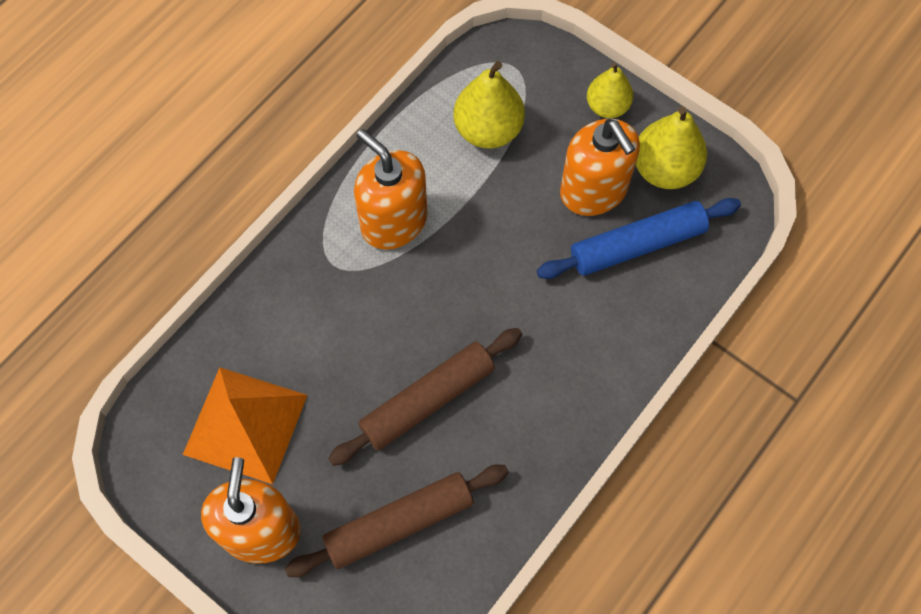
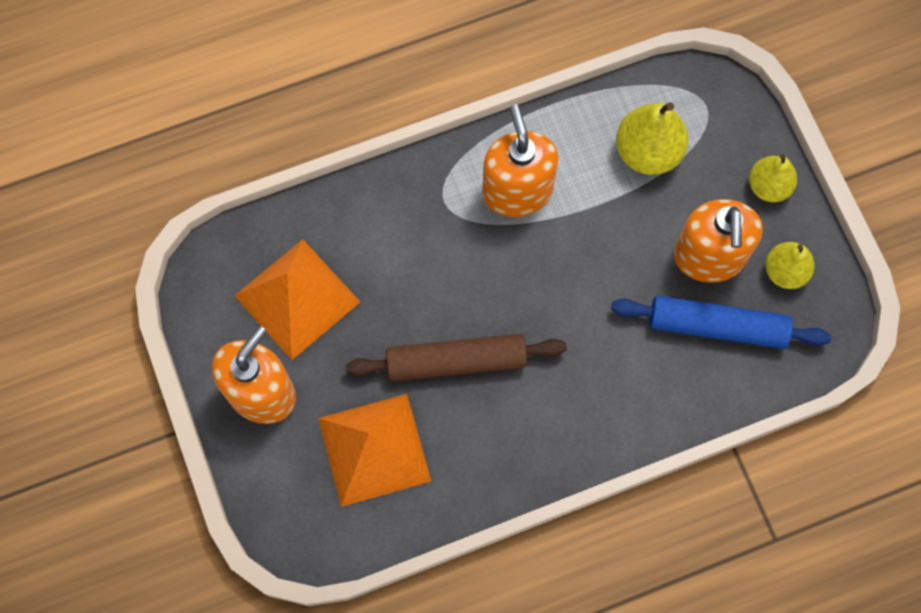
camera: 30 degrees right, 5 degrees up
(399, 523) = (374, 449): brown rolling pin -> orange pyramid
(664, 169) = (785, 271): yellow pear -> yellow pear, size x0.66

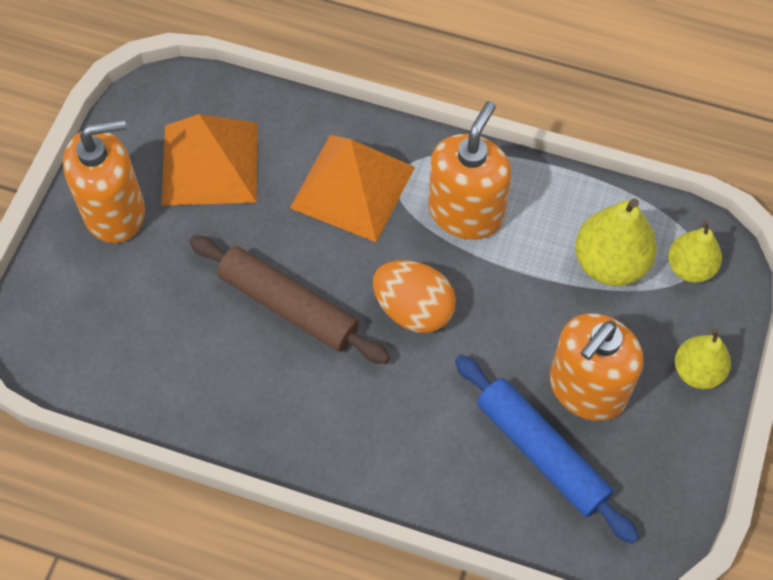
camera: 40 degrees right, 10 degrees down
(374, 449) = (158, 322): orange pyramid -> orange pyramid (353, 187)
(545, 293) = (413, 310): none -> orange egg
(785, 271) = (648, 454): yellow pear -> yellow pear (690, 267)

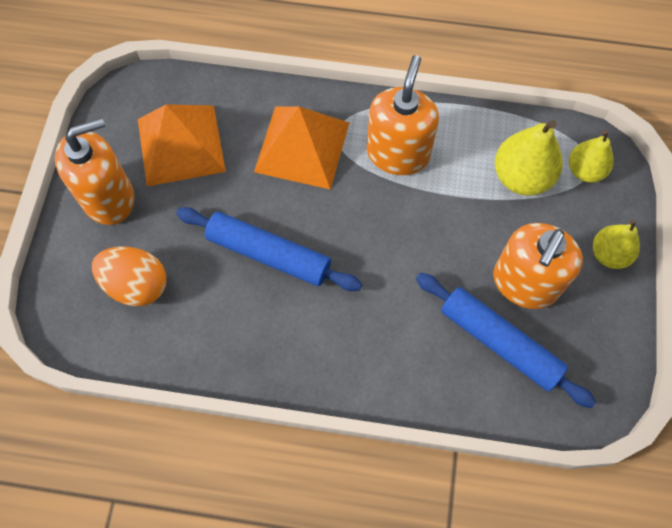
camera: 10 degrees left, 5 degrees up
(288, 306) = (269, 254): brown rolling pin -> blue rolling pin
(413, 310) = (372, 240): orange egg -> orange egg (136, 285)

